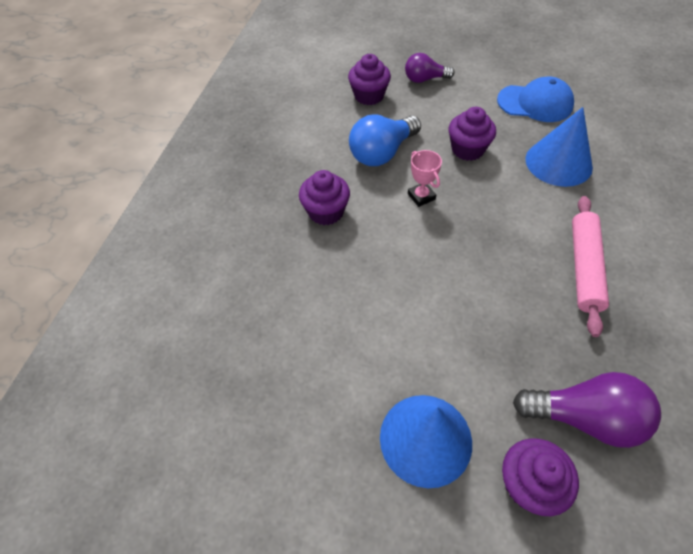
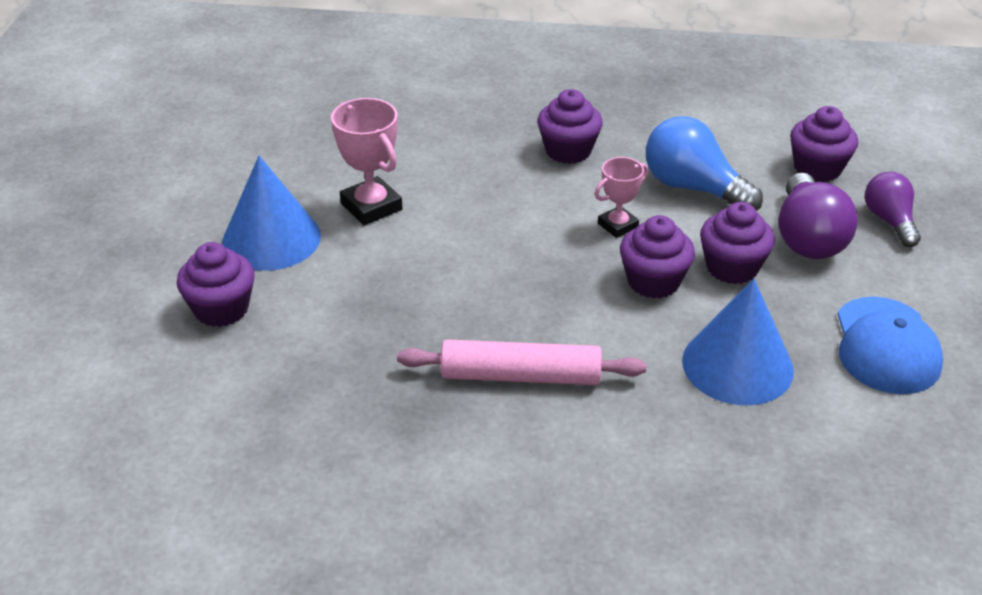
camera: 80 degrees right, 15 degrees down
(383, 352) = (371, 207): none -> pink trophy
(482, 187) = (653, 281): none -> purple cupcake
(584, 417) = (295, 356): purple light bulb -> purple light bulb (808, 237)

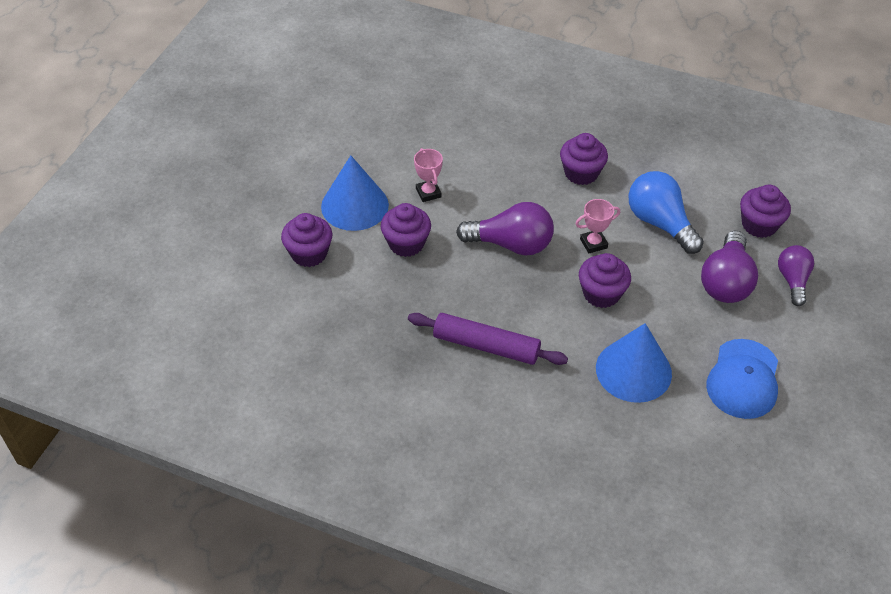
camera: 15 degrees right, 10 degrees up
(371, 207) = (428, 193): pink trophy -> pink trophy, size x0.63
(507, 246) = (511, 244): none -> purple light bulb
(521, 376) = (486, 346): pink rolling pin -> purple rolling pin
(732, 267) = (661, 294): purple cupcake -> purple cupcake (406, 243)

